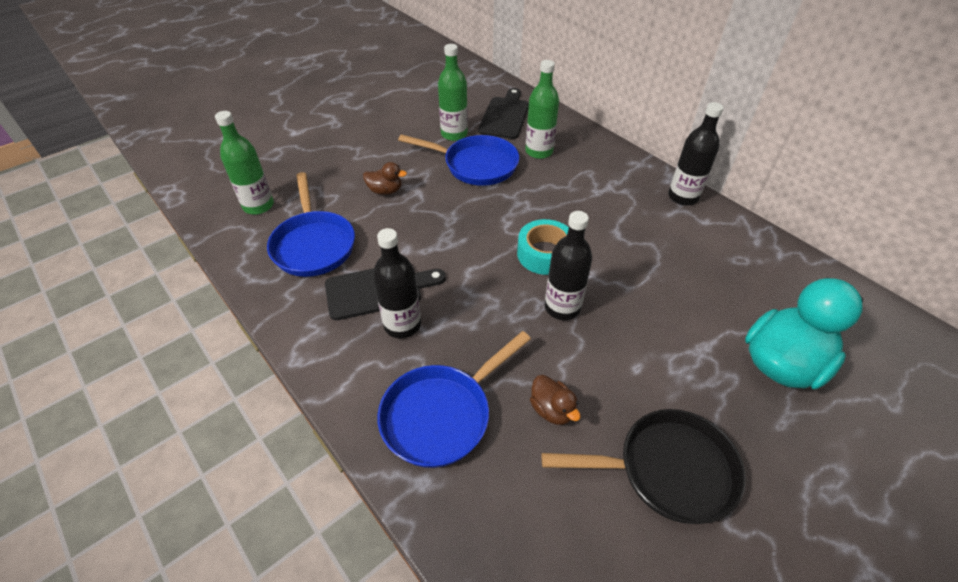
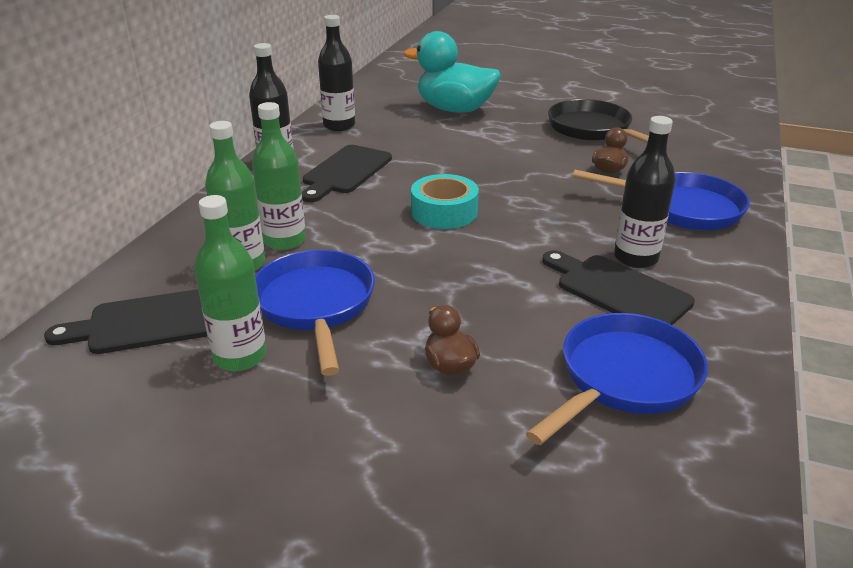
camera: 120 degrees left, 15 degrees down
(258, 206) = (631, 499): green bottle -> green bottle (284, 240)
(562, 307) = (504, 188): black bottle -> black bottle (339, 125)
(648, 227) = (345, 172): none -> black cutting board

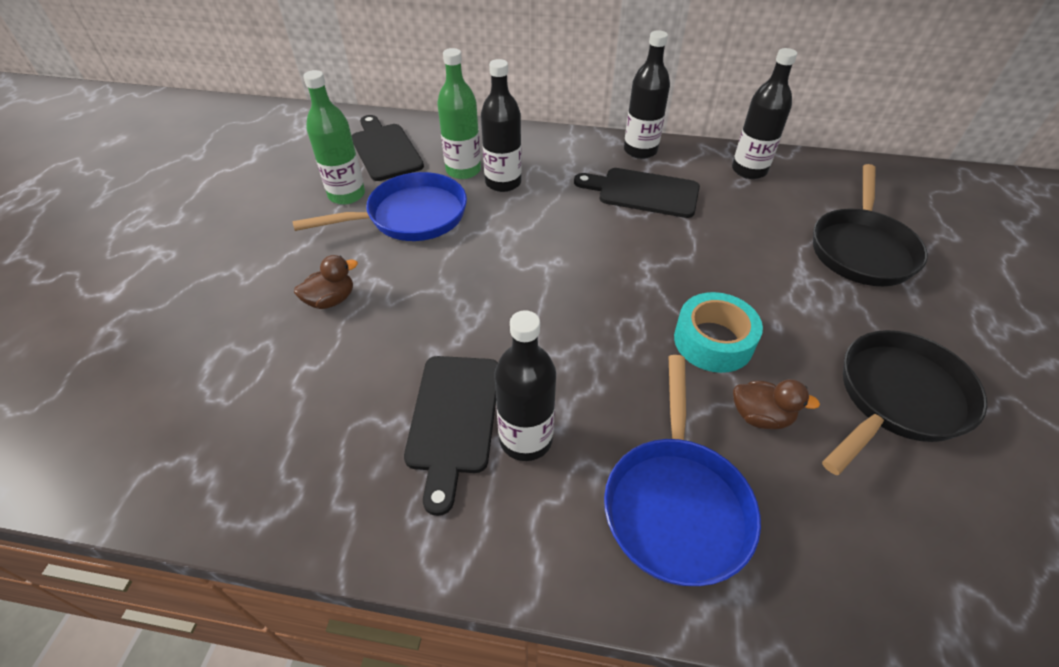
camera: 80 degrees right, 15 degrees up
(284, 240) = (503, 182): green bottle -> black bottle
(444, 212) = (584, 269): turquoise tape -> turquoise tape (713, 341)
(454, 109) = (861, 249): turquoise duck -> black pan
(618, 290) = (453, 419): black cutting board -> black cutting board turned 150 degrees clockwise
(624, 378) = (305, 420): blue pan -> none

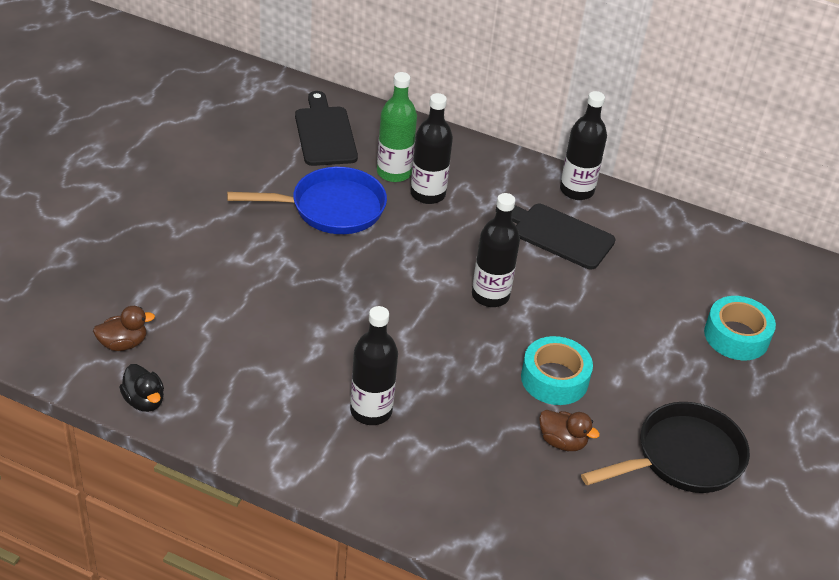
camera: 10 degrees right, 5 degrees down
(228, 508) = (144, 401): none -> black duck
(331, 300) = (245, 268): brown duck -> brown duck (123, 343)
(347, 195) = (278, 173): green bottle -> none
(453, 419) = (320, 383): black cutting board -> none
(676, 504) = (466, 480): blue pan -> none
(749, 170) = (675, 236): black bottle -> black bottle (490, 295)
(861, 249) = (736, 336): black pan -> turquoise tape

